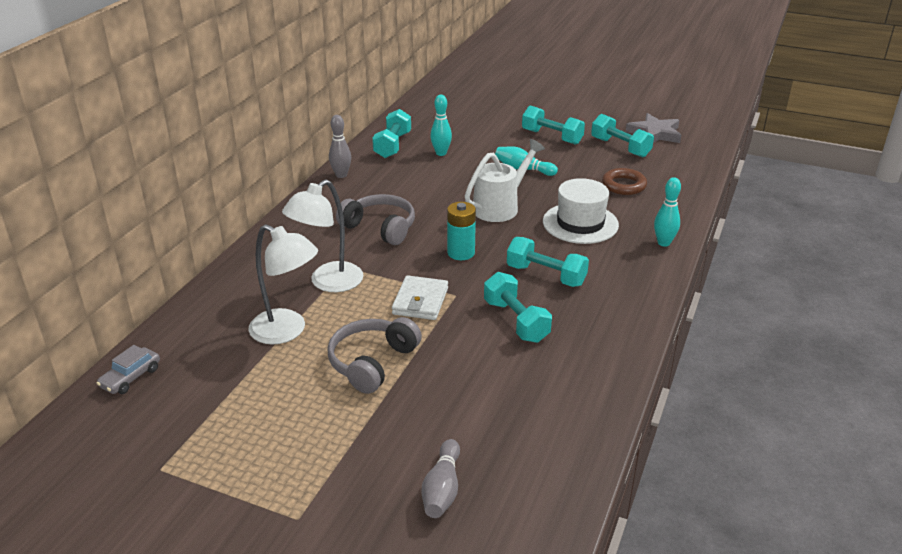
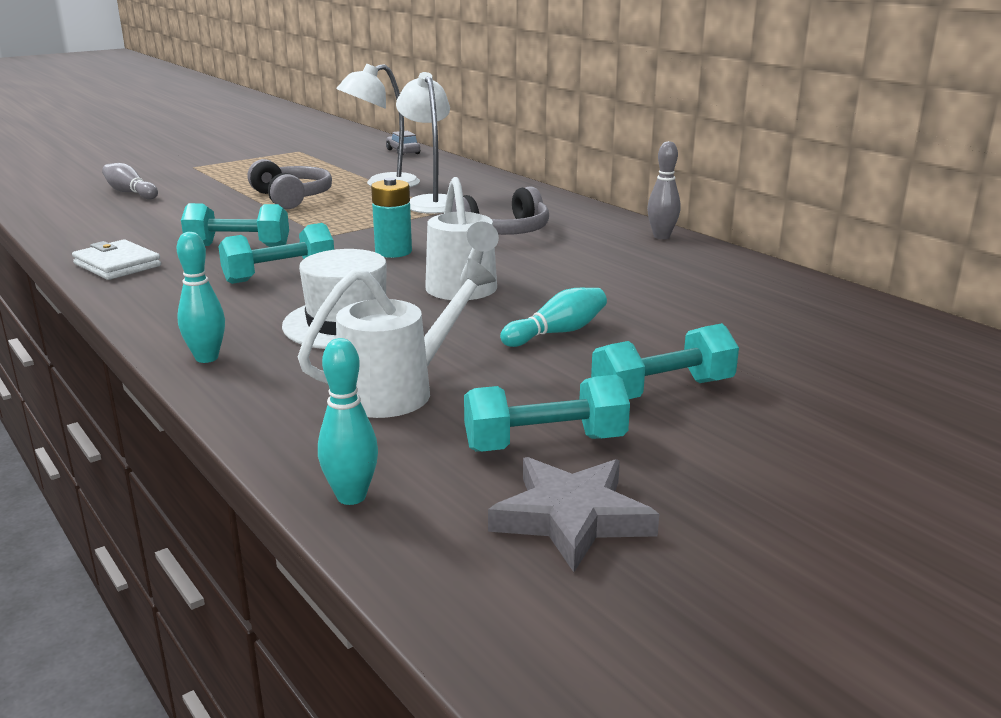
camera: 120 degrees right, 10 degrees down
(392, 145) = (733, 274): turquoise dumbbell -> none
(420, 301) = (341, 223): white wallet -> white wallet (117, 265)
(441, 153) = (676, 295): turquoise bowling pin -> turquoise bowling pin (351, 496)
(623, 185) = (398, 390): brown ring -> white watering can

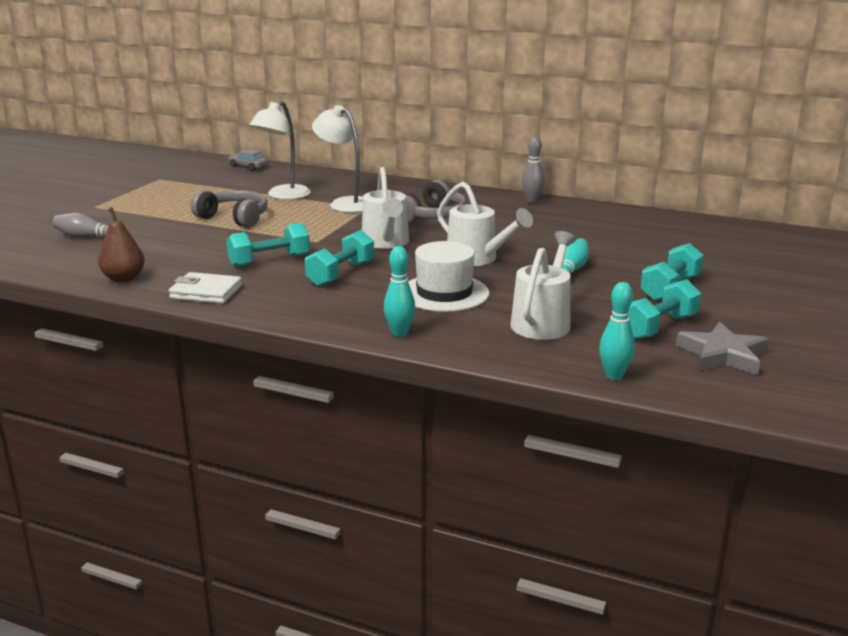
camera: 30 degrees left, 0 degrees up
(79, 236) = (124, 278): none -> brown pear
(393, 252) = (386, 243): turquoise battery -> white watering can

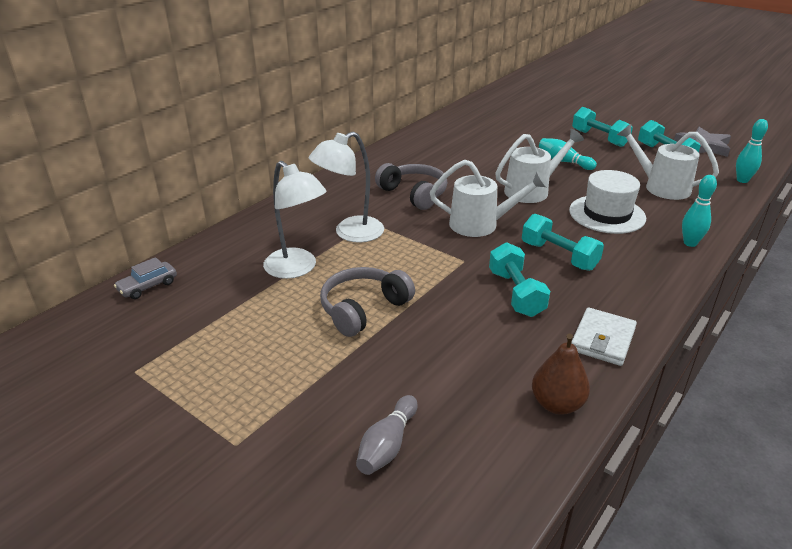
camera: 75 degrees left, 10 degrees up
(531, 201) = (395, 148): grey bowling pin -> none

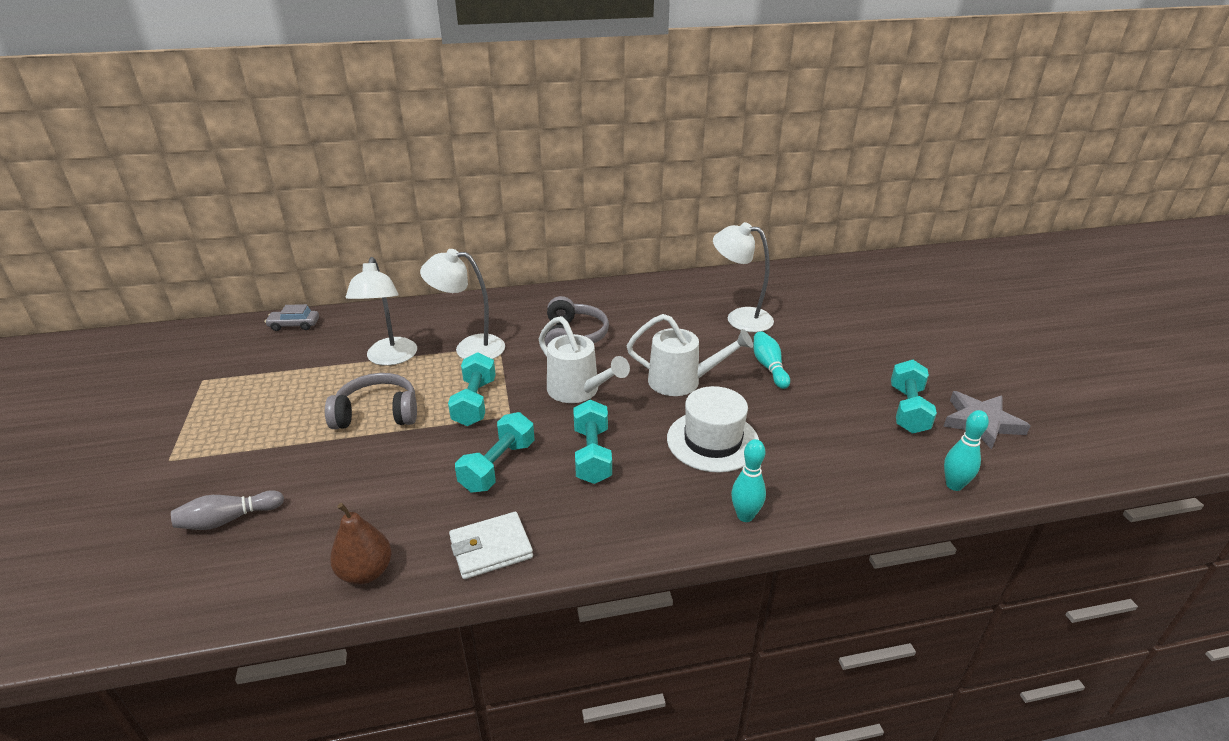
camera: 40 degrees right, 0 degrees up
(498, 141) = (740, 318): none -> white lamp
(599, 138) = (858, 359): turquoise dumbbell -> turquoise dumbbell (474, 402)
(660, 187) = (829, 442): white watering can -> none

